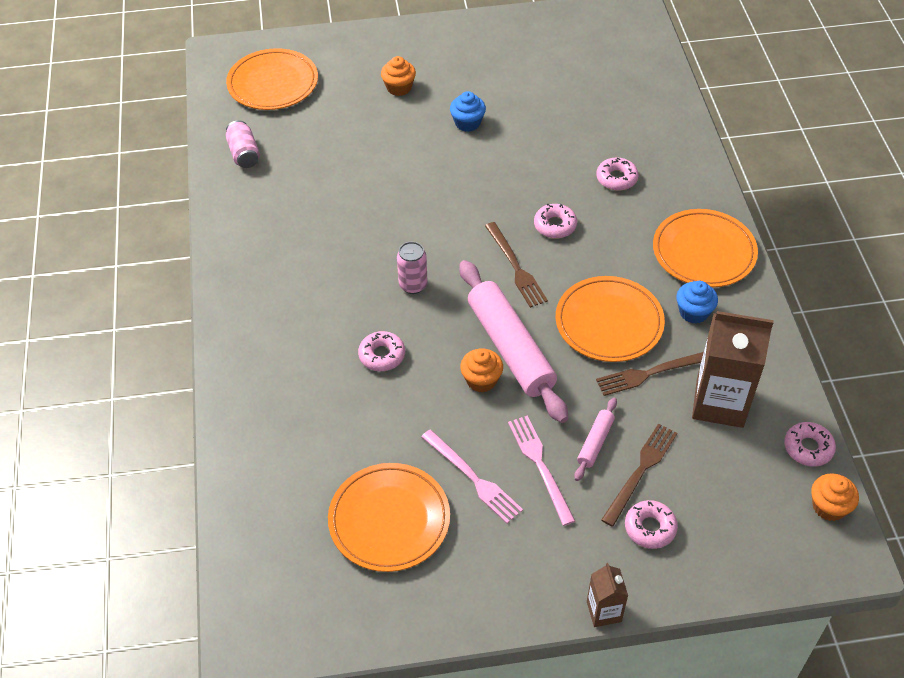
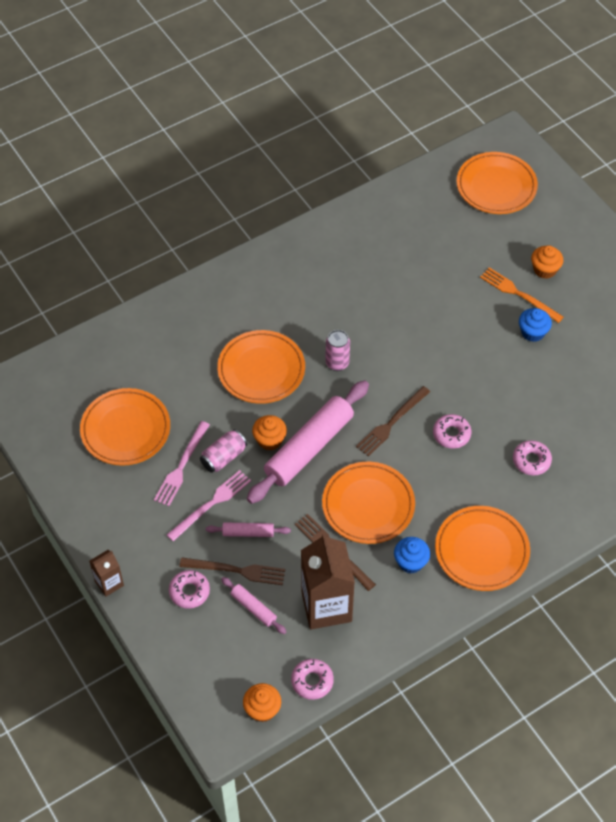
camera: 65 degrees right, 5 degrees up
(244, 154) = (409, 203): pink can -> pink can (223, 457)
(382, 355) = (261, 370): pink donut -> orange plate
(416, 116) = (518, 294): none -> orange fork
(696, 471) = (253, 608): none -> pink rolling pin

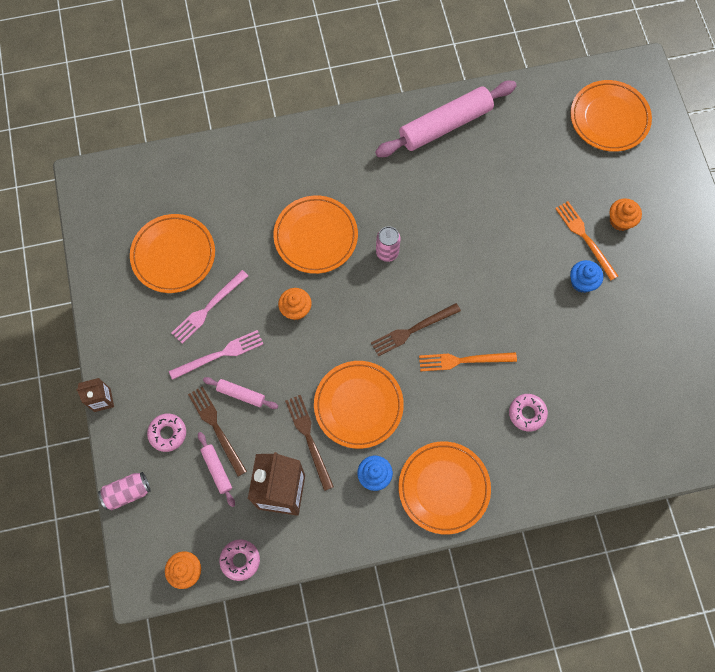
camera: 20 degrees right, 15 degrees up
(223, 457) = (248, 312): pink can -> pink can (127, 492)
(236, 570) = (216, 428): brown fork -> brown fork turned 150 degrees counterclockwise
(309, 448) = (328, 329): pink rolling pin -> pink rolling pin (445, 125)
(451, 434) = (463, 360): pink donut -> orange fork

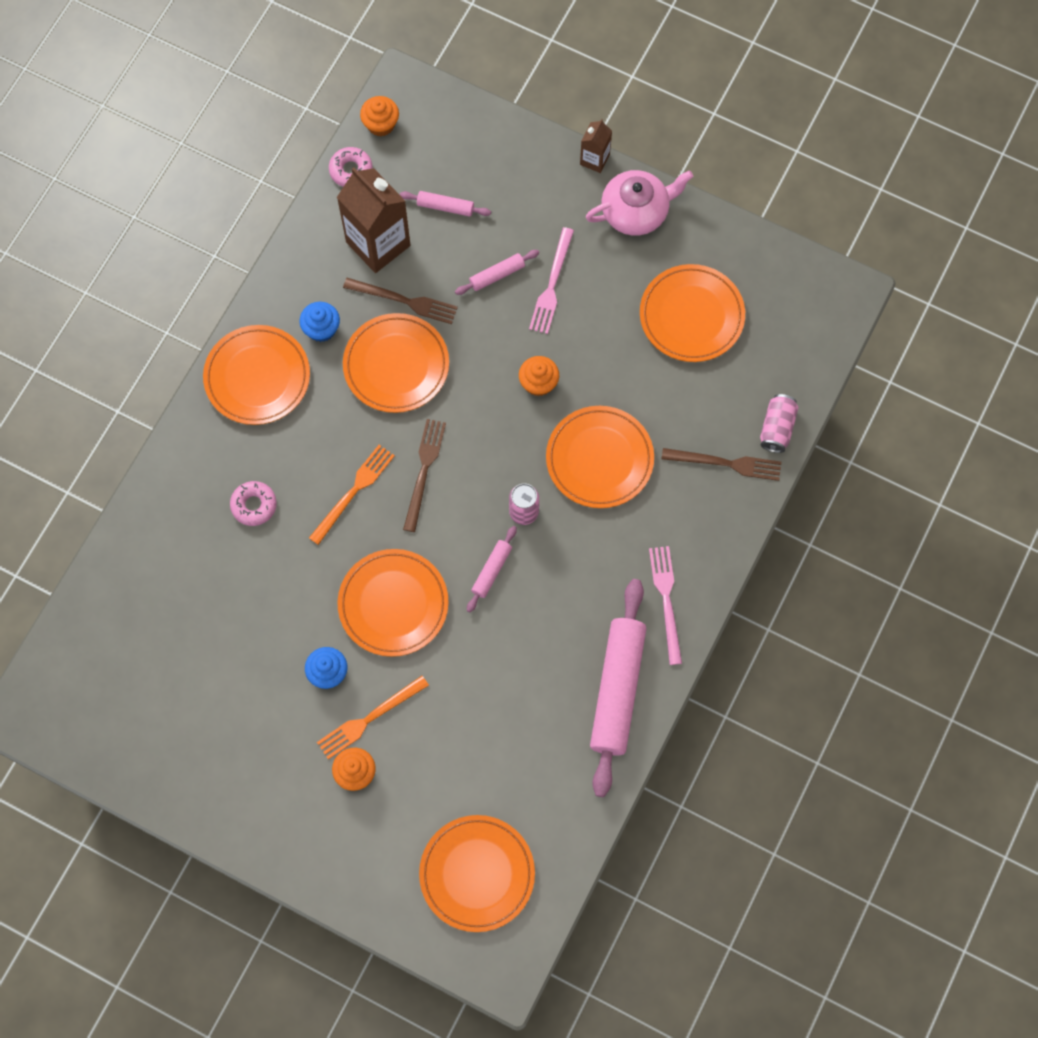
camera: 130 degrees right, 0 degrees up
(122, 344) = (636, 211): none -> pink teapot
(127, 492) = (490, 124): pink can -> pink can (777, 428)
(167, 433) = (515, 190): pink donut -> none
(208, 308) = (608, 307): pink fork -> pink fork (666, 600)
(216, 428) = (484, 233): brown fork -> brown fork (726, 463)
(439, 242) = (491, 571): none -> pink rolling pin
(509, 279) = (393, 604): none -> orange plate
(585, 238) = (369, 718): orange fork -> orange fork turned 135 degrees clockwise

